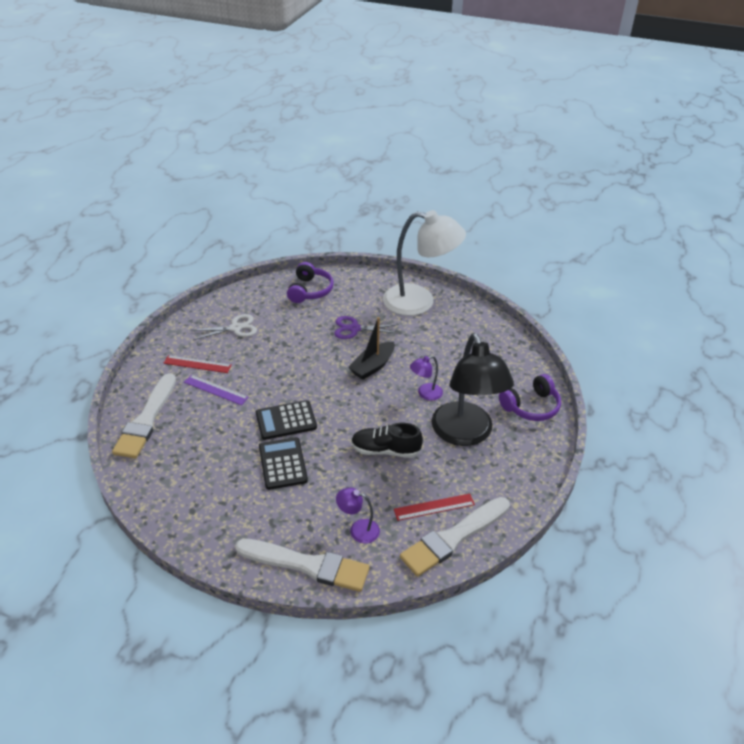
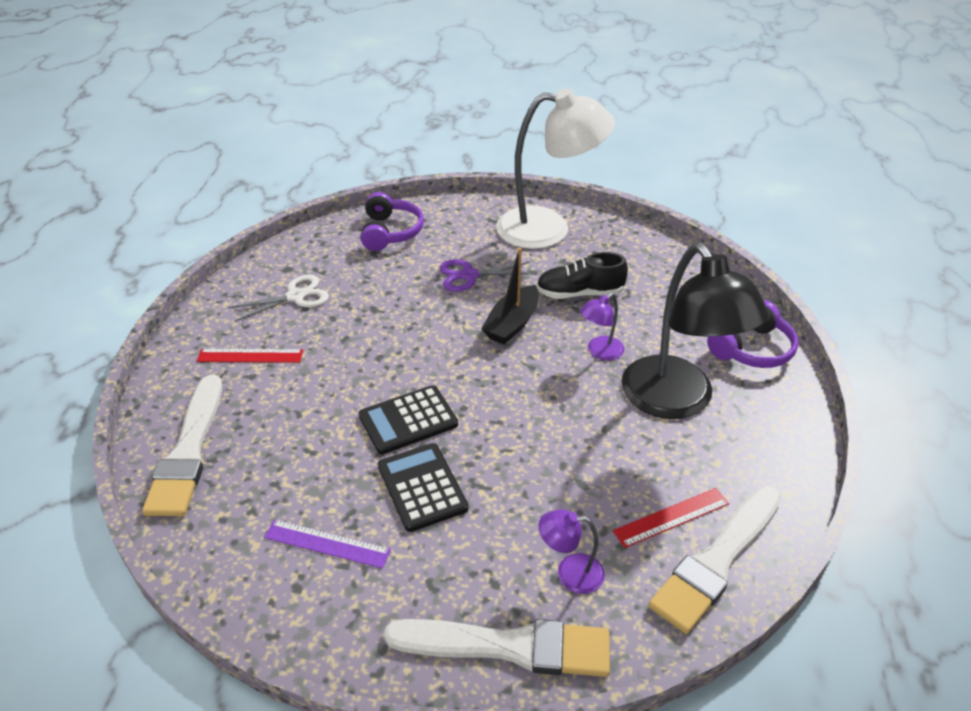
camera: 10 degrees left, 0 degrees up
(215, 390) = (288, 390): purple ruler -> purple ruler (327, 544)
(385, 450) = (570, 442): black shoe -> black shoe (579, 293)

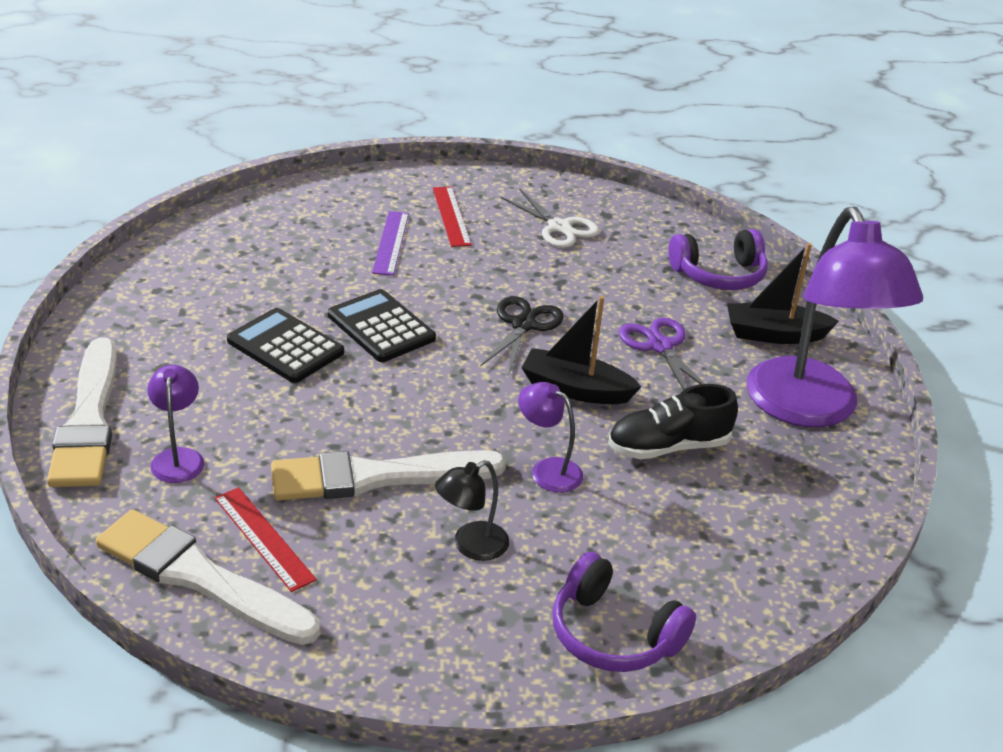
camera: 75 degrees right, 5 degrees down
(188, 451) = (310, 207): white brush -> white brush (377, 477)
(327, 544) = (207, 299): purple ruler -> purple ruler (391, 243)
(422, 487) = (285, 347): black calculator -> black calculator turned 105 degrees counterclockwise
(426, 337) = (523, 325): none -> black scissors
(467, 224) = (774, 334): none -> black boat
(548, 229) = (810, 409): white lamp -> purple lamp
(579, 293) = (668, 447): black shoe -> black shoe turned 90 degrees counterclockwise
(677, 401) = (471, 546): black lamp -> black lamp, size x0.43

